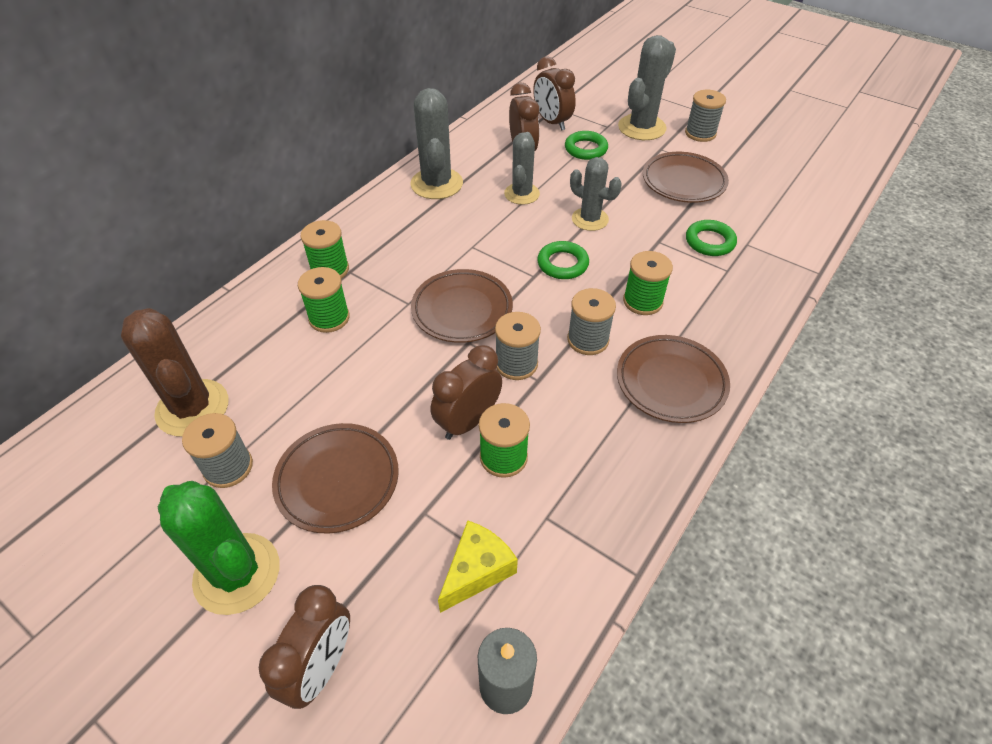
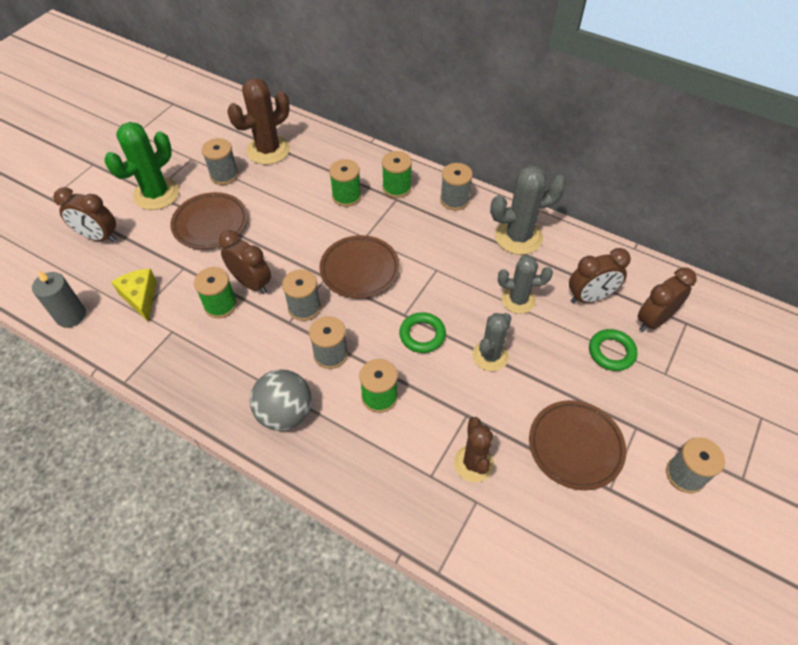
camera: 85 degrees right, 5 degrees up
(367, 223) = (454, 200): none -> grey spool
(477, 570) = (140, 297): yellow cheese -> yellow cheese turned 150 degrees counterclockwise
(641, 127) = (675, 409): grey cactus -> none
(671, 382) = (285, 413): brown plate -> grey ball
(709, 242) = (473, 463): green ring -> brown cactus

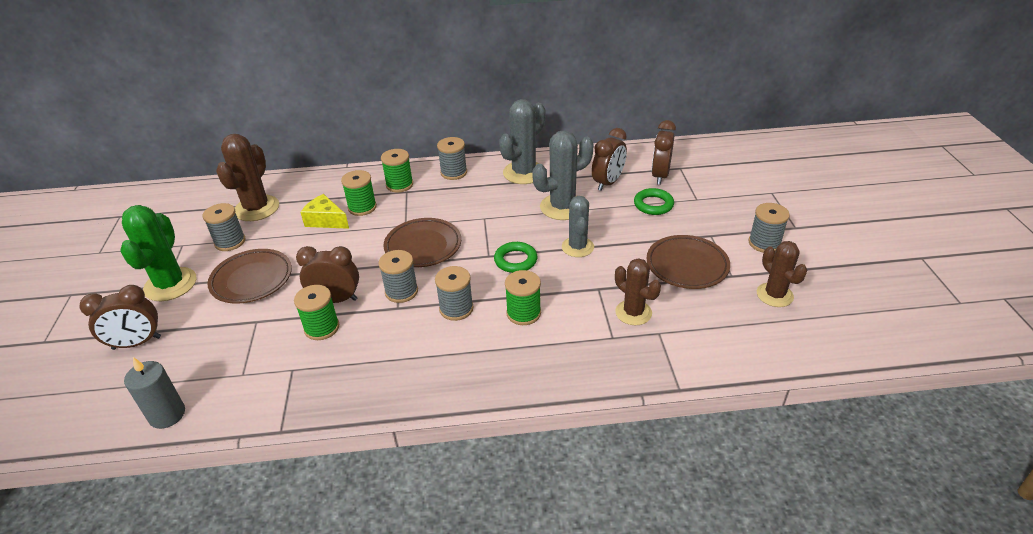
camera: 35 degrees left, 15 degrees down
(140, 297) = (233, 363): yellow cheese -> yellow cheese (326, 220)
(285, 413) = (459, 366): grey ball -> none
(518, 300) = (562, 207): grey cactus -> grey cactus, size x1.50
(632, 542) = (774, 295): none -> brown cactus

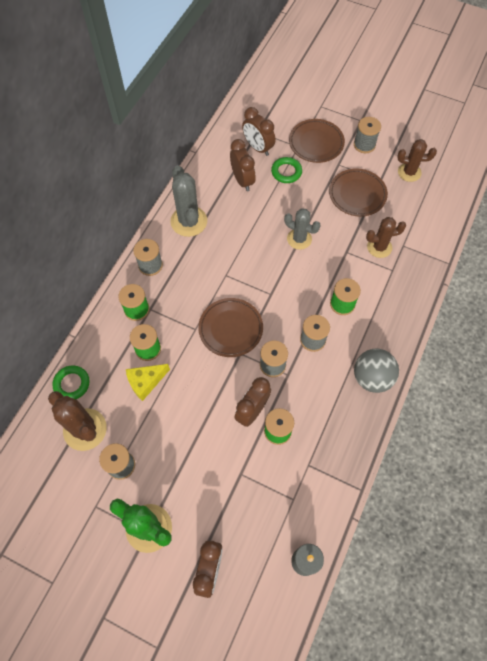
camera: 60 degrees left, 25 degrees up
(252, 280) = (187, 462): brown plate -> brown plate (316, 143)
(442, 379) = (372, 378): none -> grey ball
(515, 260) = (287, 281): green ring -> green ring (72, 384)
(562, 207) = (249, 222): grey cactus -> none

